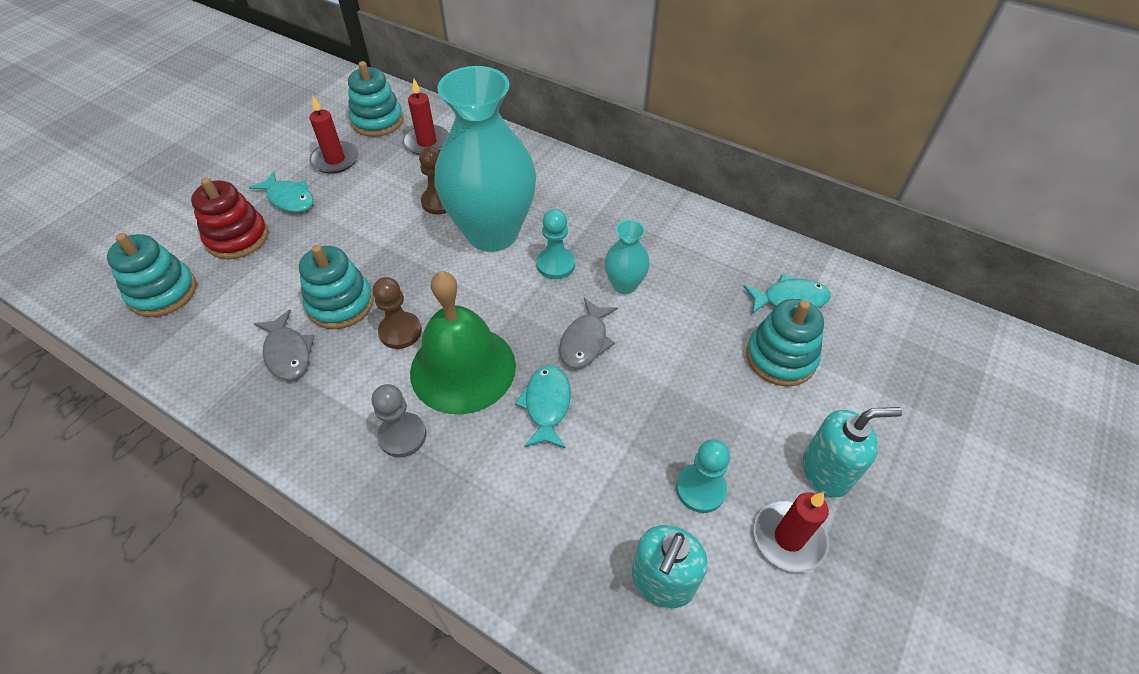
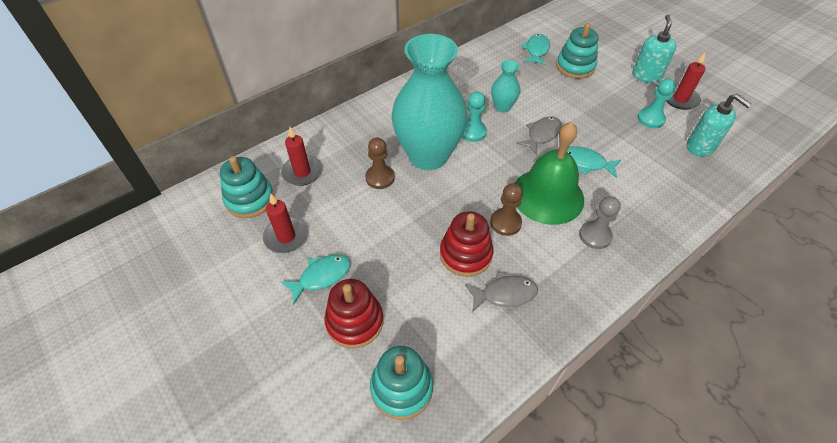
camera: 70 degrees left, 0 degrees up
(340, 304) = (465, 254): turquoise stacking toy -> red stacking toy
(585, 341) = (542, 135): grey fish -> grey fish turned 90 degrees counterclockwise

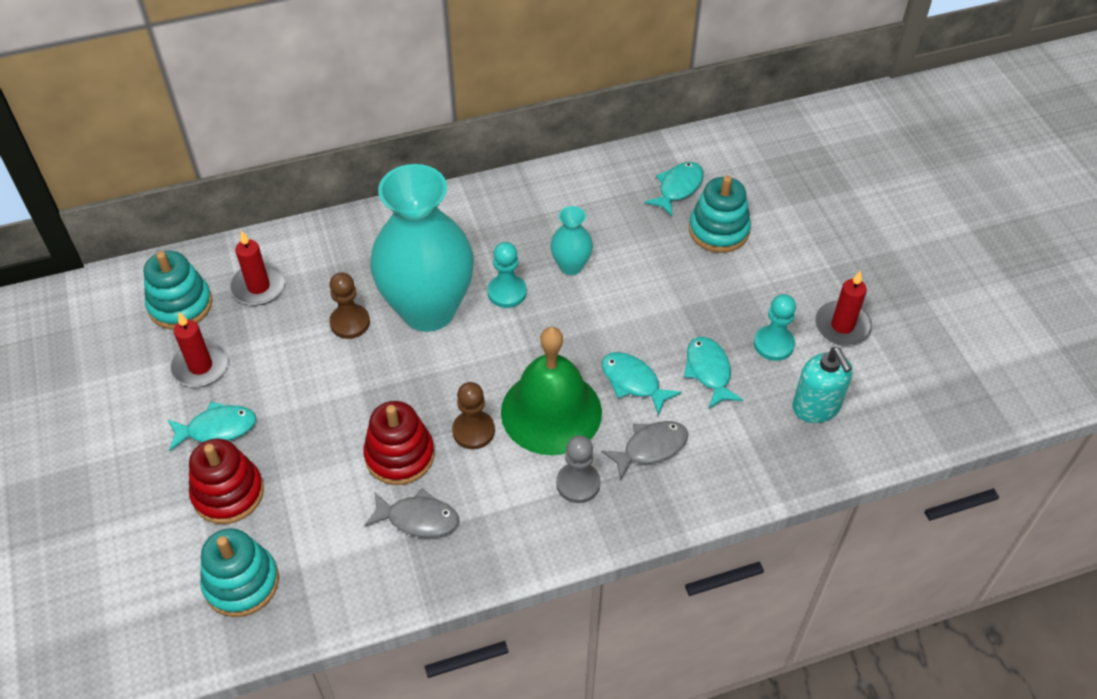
camera: 20 degrees right, 0 degrees up
(542, 135) = (599, 323): grey fish -> grey fish (650, 448)
(625, 144) = (709, 371): none -> turquoise fish
(646, 76) = (817, 274): turquoise soap dispenser -> none

